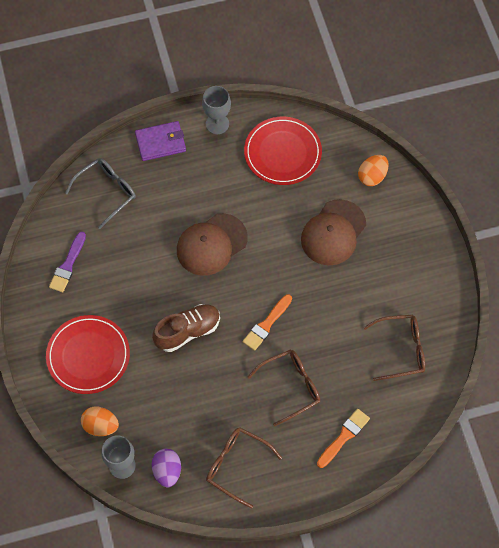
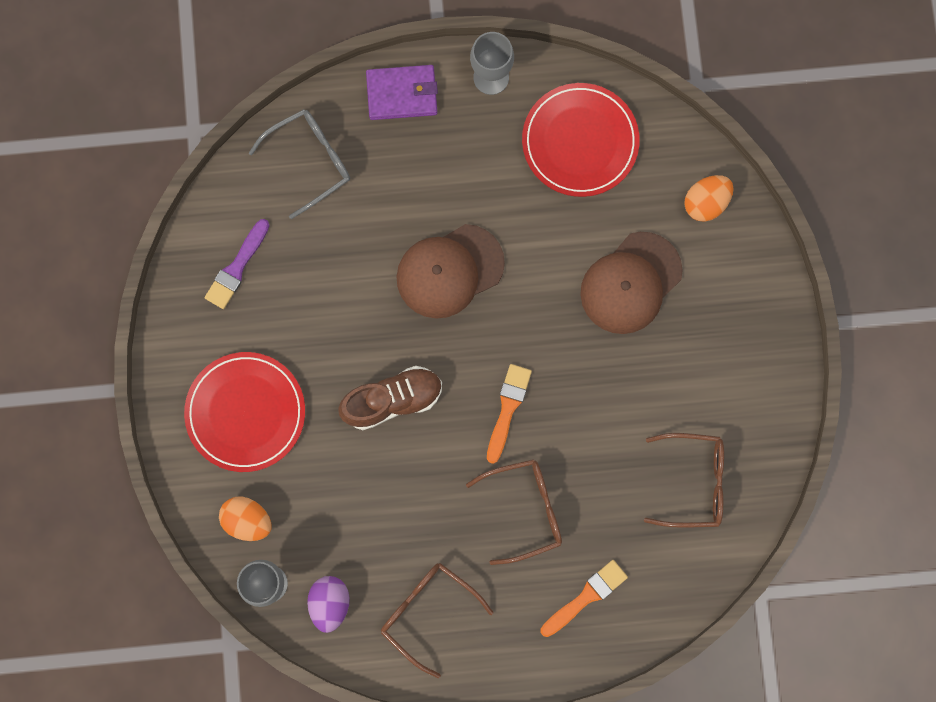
camera: 10 degrees right, 15 degrees up
(266, 324) = (507, 409): orange brush -> orange brush turned 150 degrees clockwise

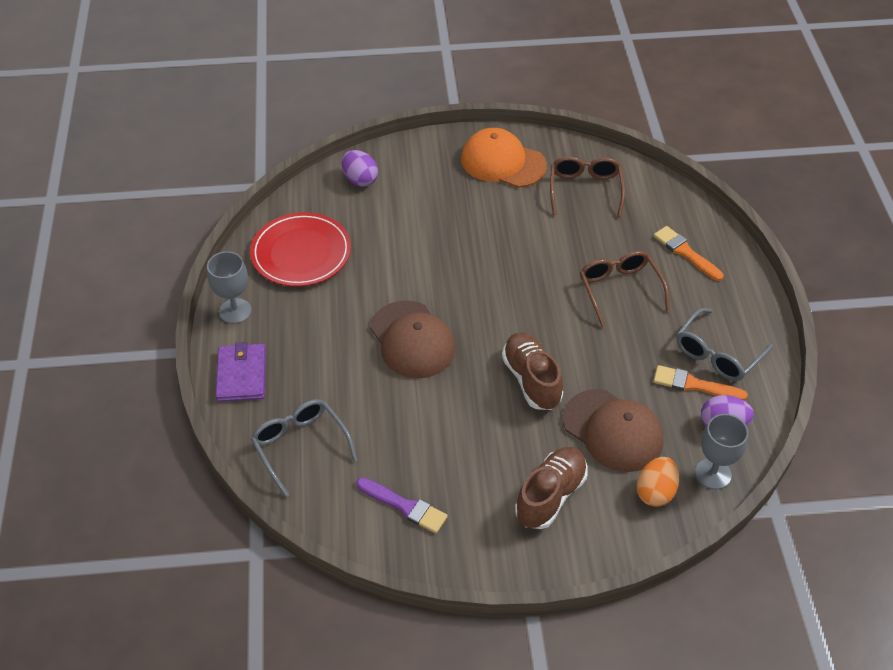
camera: 90 degrees left, 30 degrees down
(246, 412) = (550, 496): red plate -> brown shoe
(428, 613) = (718, 354): brown glasses -> grey glasses
(507, 409) = (534, 300): orange brush -> orange brush (694, 385)
(630, 283) = (425, 223): brown cap -> brown cap (613, 430)
(705, 203) = (360, 179): orange egg -> purple egg
(742, 380) = (503, 162): none -> orange cap

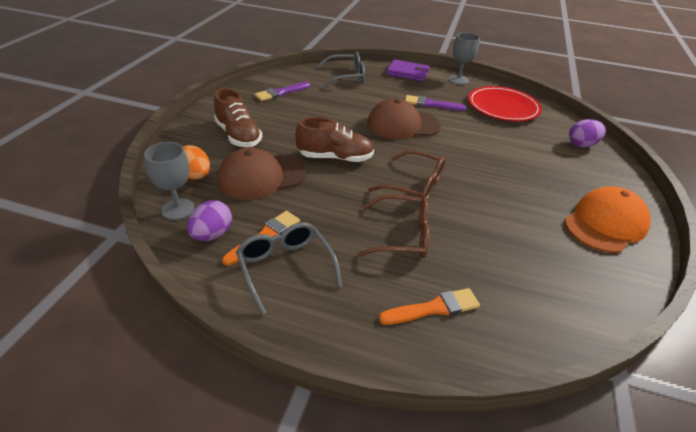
camera: 110 degrees right, 10 degrees down
(336, 324) = (431, 104): none -> purple brush
(585, 190) = (555, 266): brown glasses -> brown glasses (414, 185)

